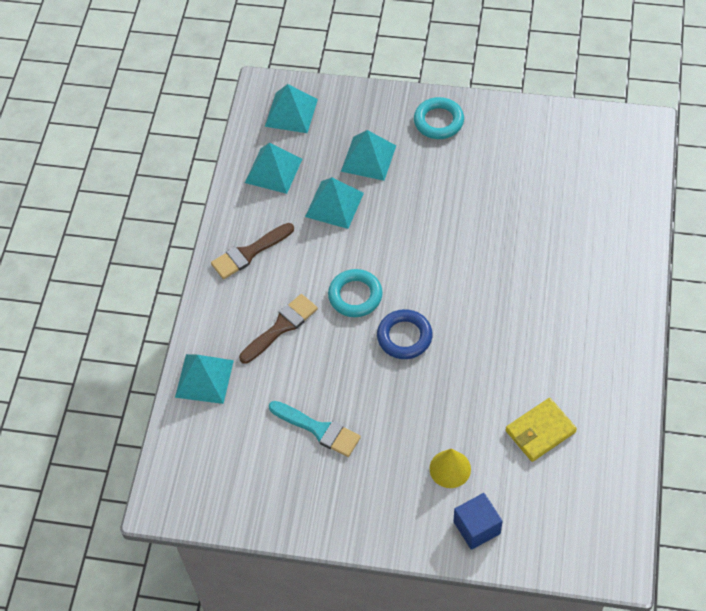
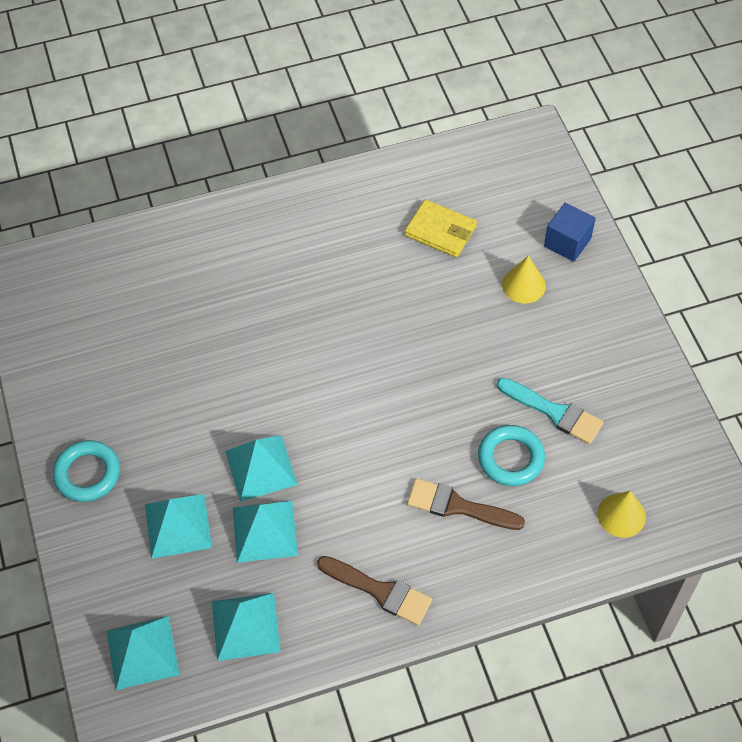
camera: 120 degrees left, 0 degrees up
(204, 378) = (566, 552): turquoise pyramid -> turquoise pyramid (261, 468)
(208, 430) = (621, 515): none -> yellow cone
(318, 429) = (554, 412): turquoise brush -> turquoise brush turned 120 degrees clockwise
(355, 296) = (378, 451): turquoise ring -> turquoise ring (510, 458)
(404, 337) = (402, 383): blue ring -> none

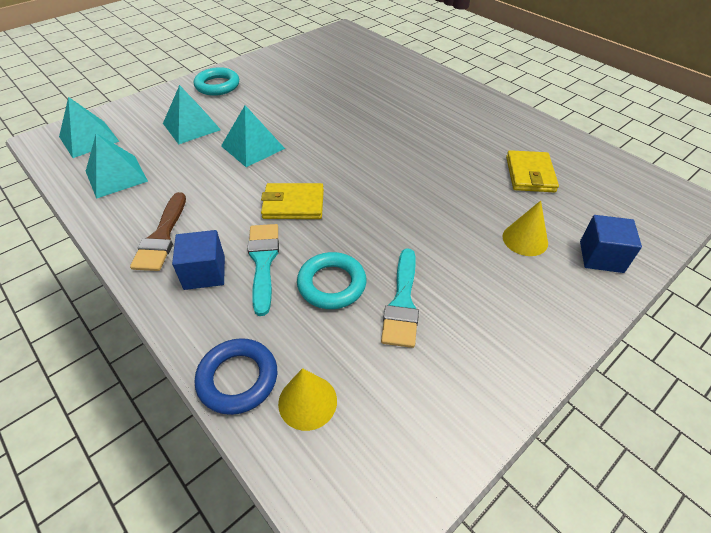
camera: 65 degrees right, 10 degrees down
(265, 531) = (200, 163): turquoise pyramid -> none
(386, 456) = (293, 204): none -> yellow wallet
(450, 561) = (204, 273): none -> blue cube
(458, 506) = (263, 262): brown brush -> turquoise brush
(582, 559) = (238, 379): none -> blue ring

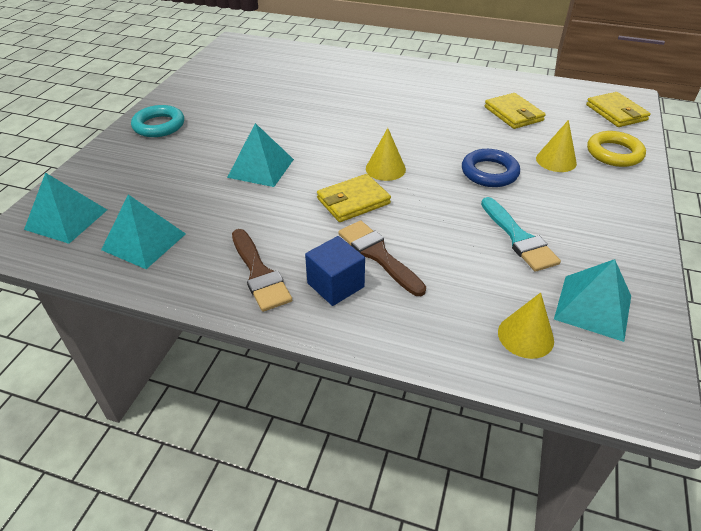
camera: 30 degrees left, 5 degrees down
(191, 126) = (174, 170): turquoise pyramid -> turquoise pyramid (593, 307)
(238, 379) = (456, 348): blue ring -> blue ring (489, 172)
(263, 262) = (378, 255): turquoise brush -> brown brush
(332, 284) = (452, 248): turquoise ring -> none
(350, 185) = (385, 169): none -> yellow cone
(601, 257) = (614, 153): blue cube -> yellow ring
(653, 212) = (616, 112): none -> yellow wallet

